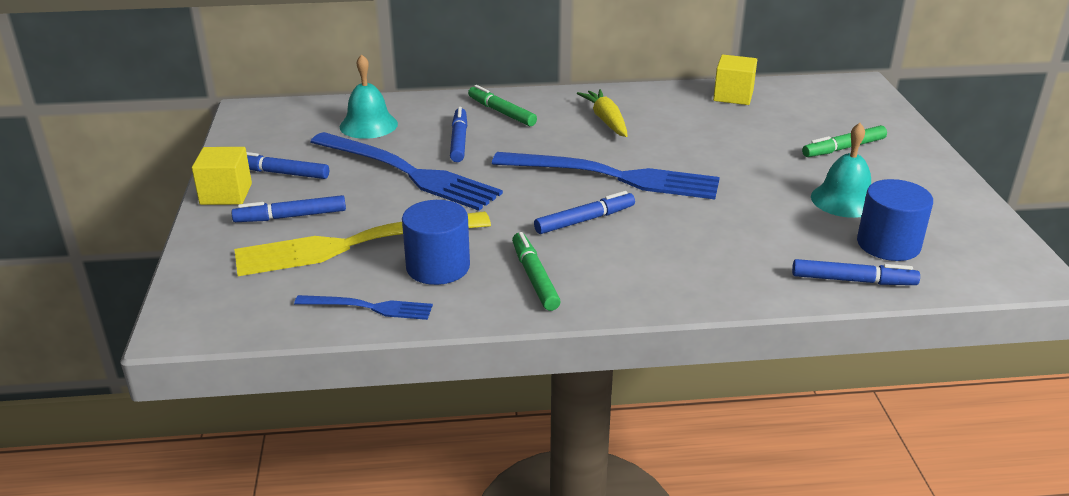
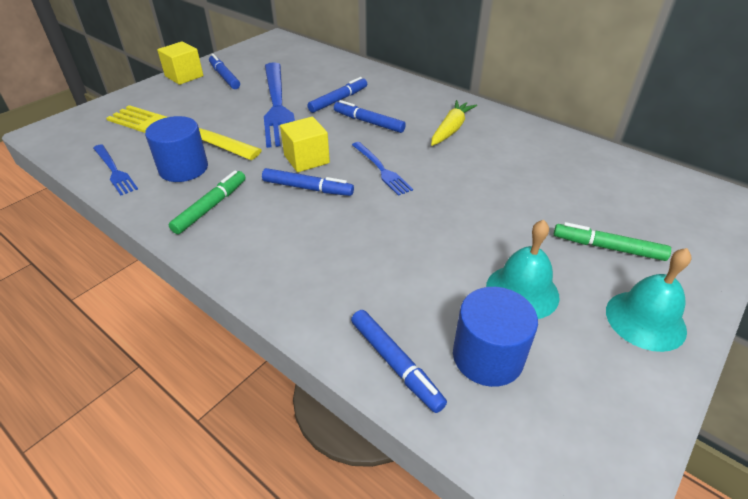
camera: 45 degrees right, 10 degrees up
(291, 217) = (183, 102): blue marker -> blue marker (368, 122)
(368, 125) = (312, 69): turquoise bell -> turquoise bell (645, 320)
(501, 112) = (395, 94): green marker -> none
(613, 176) = (381, 169): blue fork -> blue fork, size x0.49
(733, 96) = (584, 156): yellow cube -> yellow cube (306, 159)

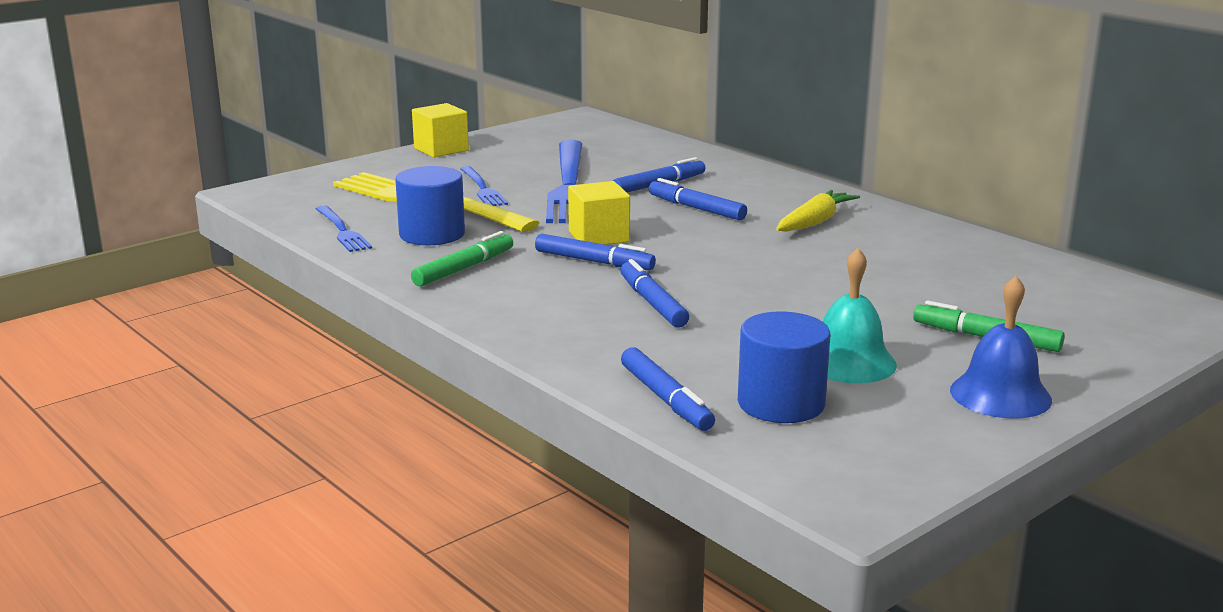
camera: 10 degrees right, 20 degrees down
(224, 76) = (498, 153): blue marker -> blue marker (652, 303)
(381, 169) = (700, 252): blue fork -> blue fork (482, 189)
(645, 320) = (1000, 395): turquoise bell -> blue bell

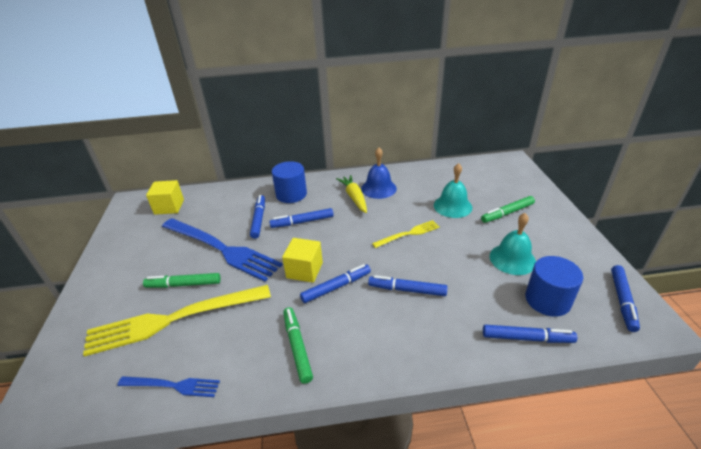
camera: 55 degrees left, 15 degrees up
(432, 234) = (229, 339): blue cylinder -> blue cylinder (291, 194)
(441, 149) = (96, 275): yellow cube -> yellow cube (169, 207)
(482, 189) = (183, 285): blue fork -> green marker
(785, 277) = (408, 234): none -> yellow fork
(877, 467) = (622, 301): none -> blue marker
(924, 292) = (452, 206): none -> turquoise bell
(1000, 395) = (562, 235): blue bell -> blue bell (378, 188)

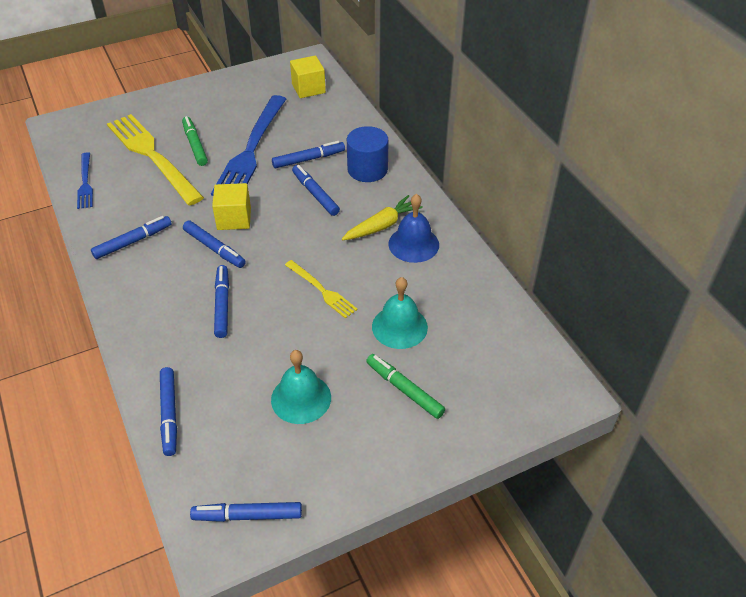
camera: 70 degrees right, 10 degrees up
(297, 347) = (133, 241): green marker -> blue marker
(547, 300) = (233, 434): blue cylinder -> none

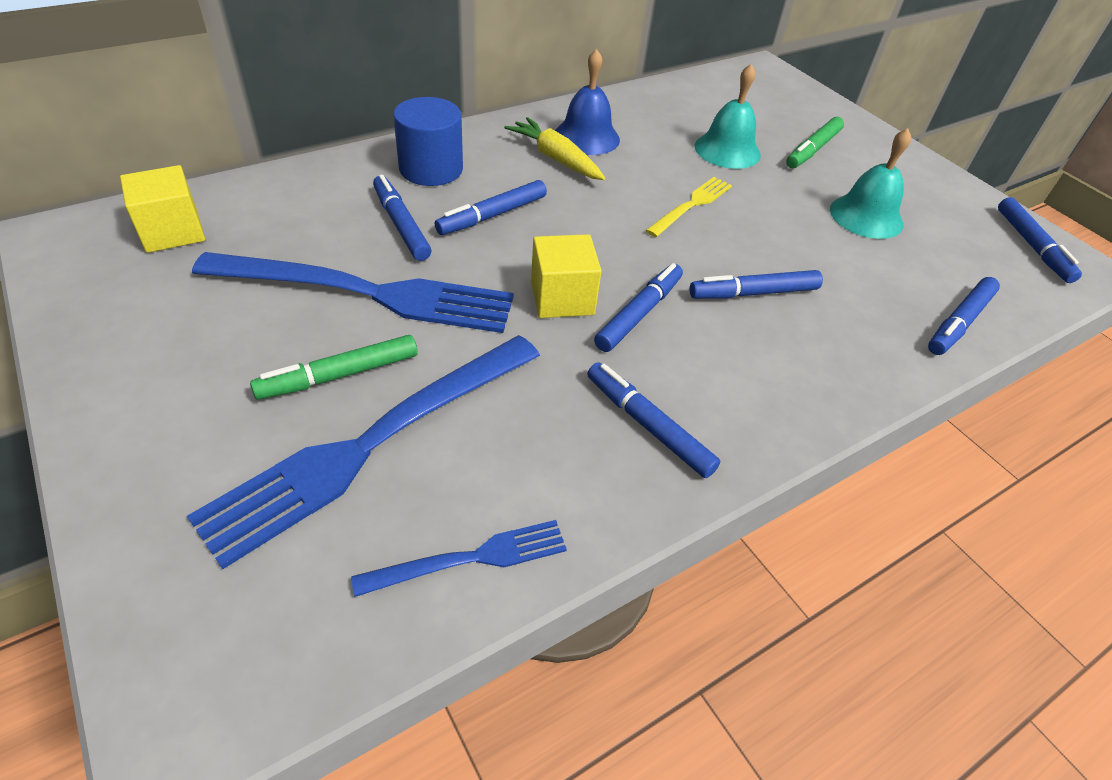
camera: 100 degrees left, 0 degrees up
(152, 156) = (372, 443): yellow fork -> blue fork
(169, 414) = (959, 323): blue marker -> blue marker turned 150 degrees clockwise

